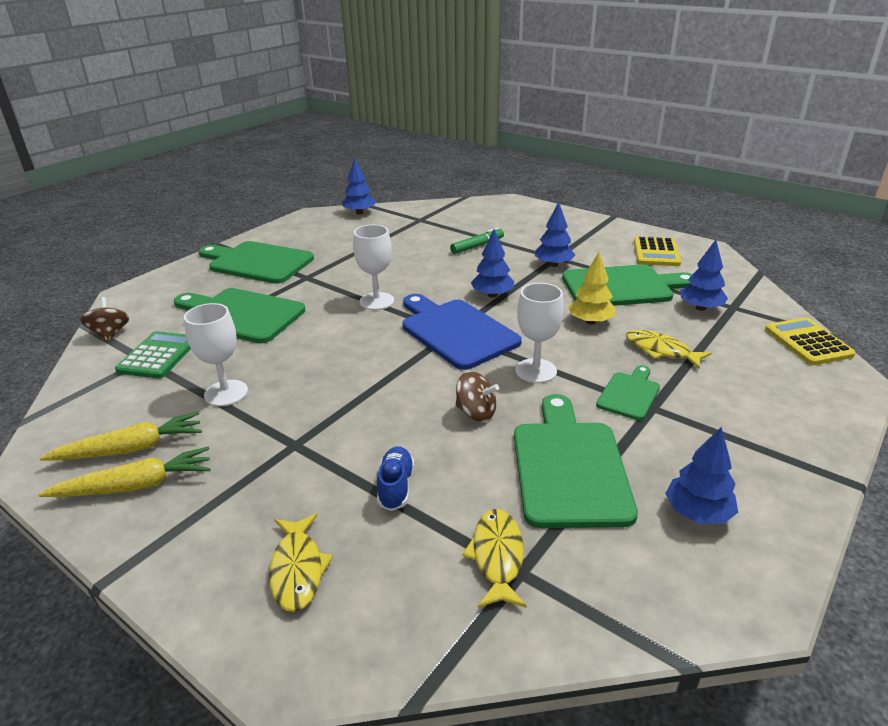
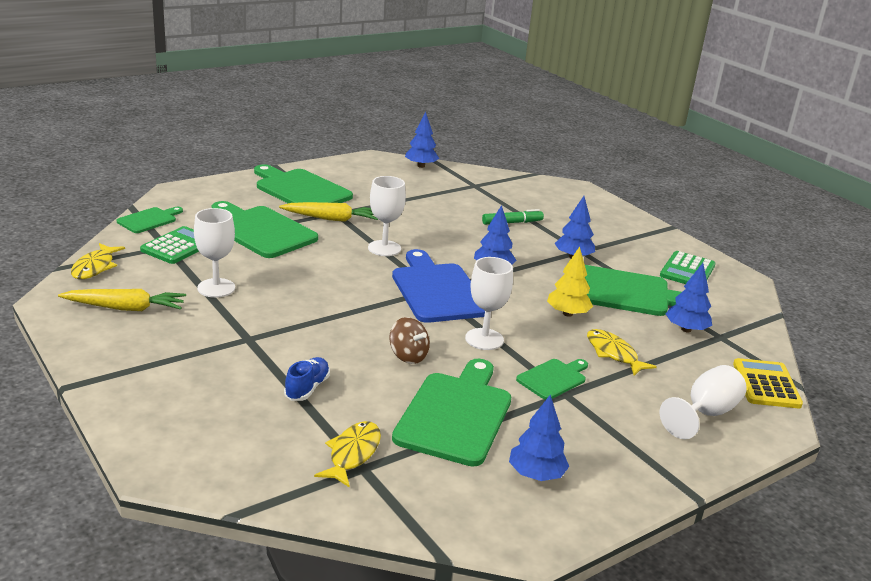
camera: 15 degrees right, 5 degrees down
(110, 334) = (149, 220): brown spinning top -> green cutting board
(135, 486) = (117, 333): yellow carrot -> yellow carrot (331, 219)
(297, 569) = (202, 418): yellow fish -> yellow fish (95, 267)
(656, 253) = (687, 271): yellow calculator -> green calculator
(786, 388) = (705, 414): none -> white goblet

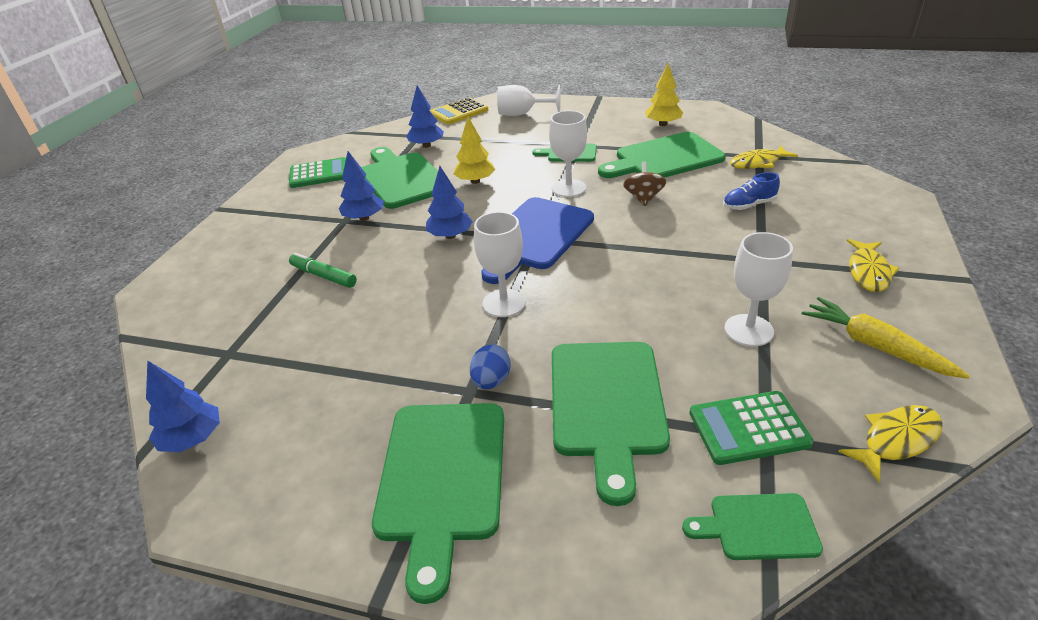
camera: 125 degrees left, 10 degrees up
(331, 219) = (491, 381): yellow carrot -> blue egg
(536, 475) = (663, 124): blue tree -> yellow tree
(613, 353) = (503, 151): yellow fish -> yellow fish (868, 272)

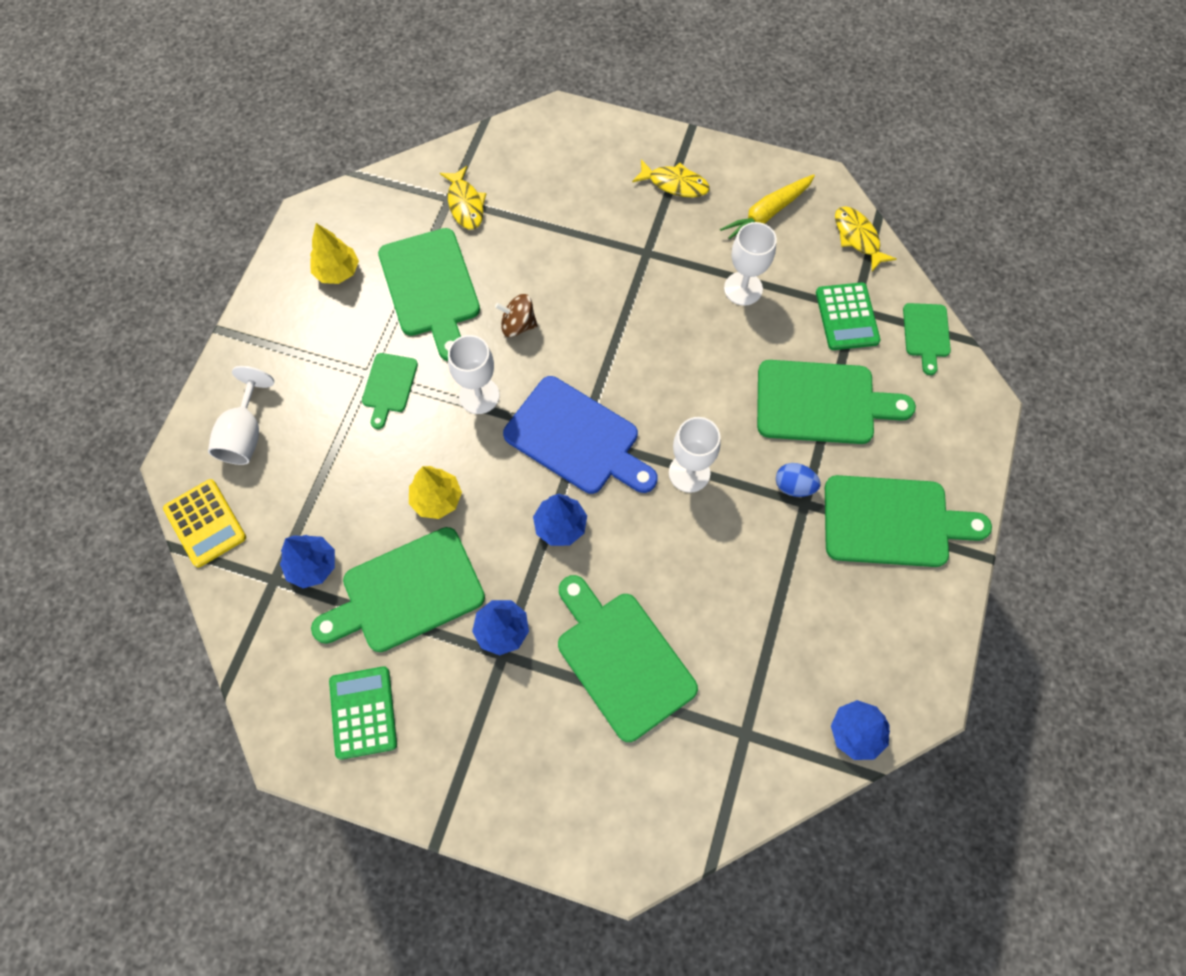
camera: 90 degrees left, 30 degrees up
(323, 276) = (622, 659): green marker -> green cutting board
(748, 205) = (551, 236): blue shoe -> none

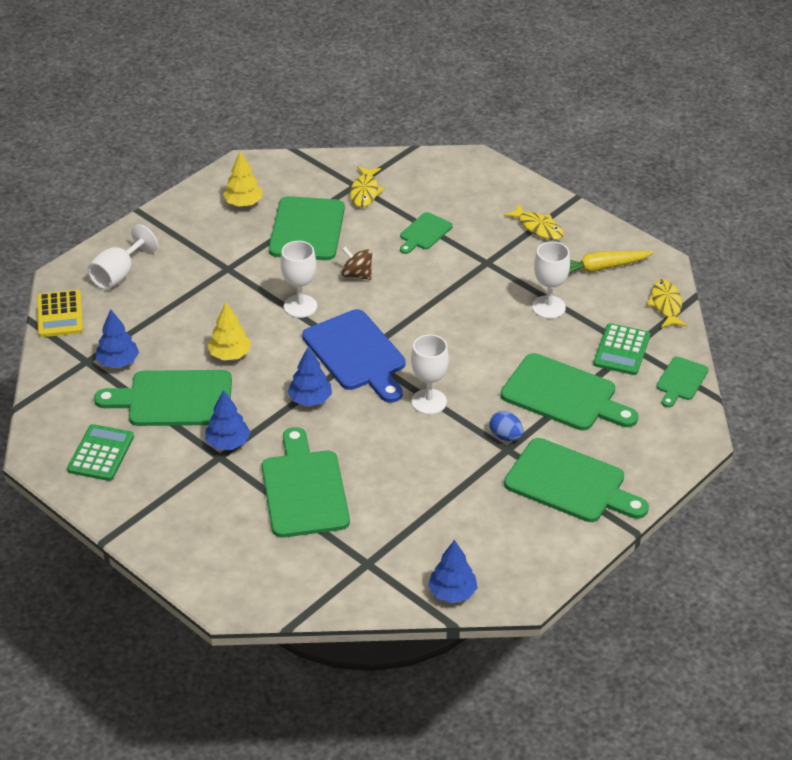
camera: 25 degrees right, 25 degrees down
(389, 386) = (238, 280): green cutting board -> green cutting board (424, 233)

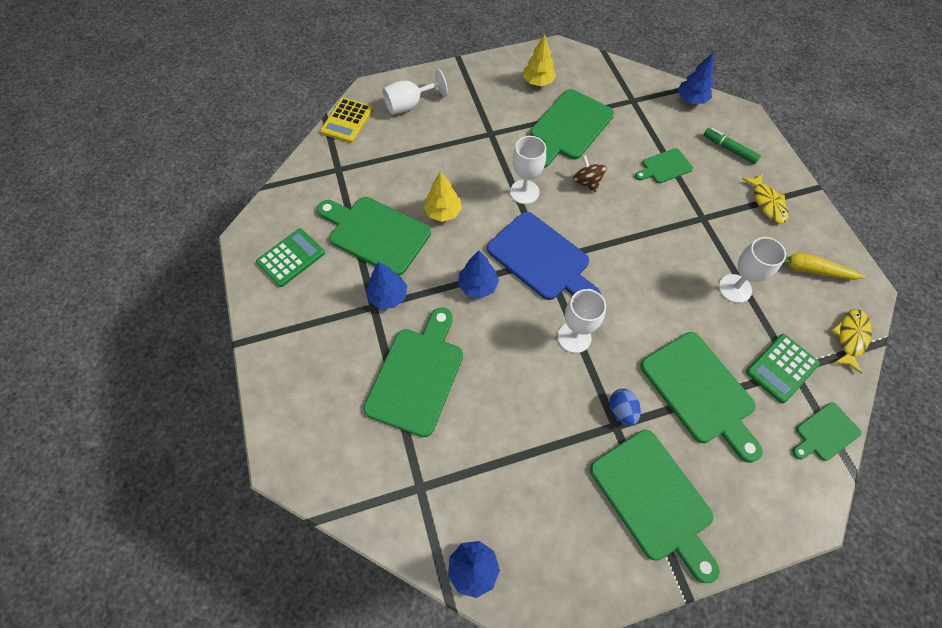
camera: 30 degrees right, 20 degrees up
(118, 362) = (358, 180): blue tree -> blue tree (691, 99)
(356, 354) = (541, 259): blue cutting board -> blue cutting board turned 45 degrees counterclockwise
(365, 192) = (637, 110): yellow fish -> none
(477, 195) = (729, 149): none -> green marker

